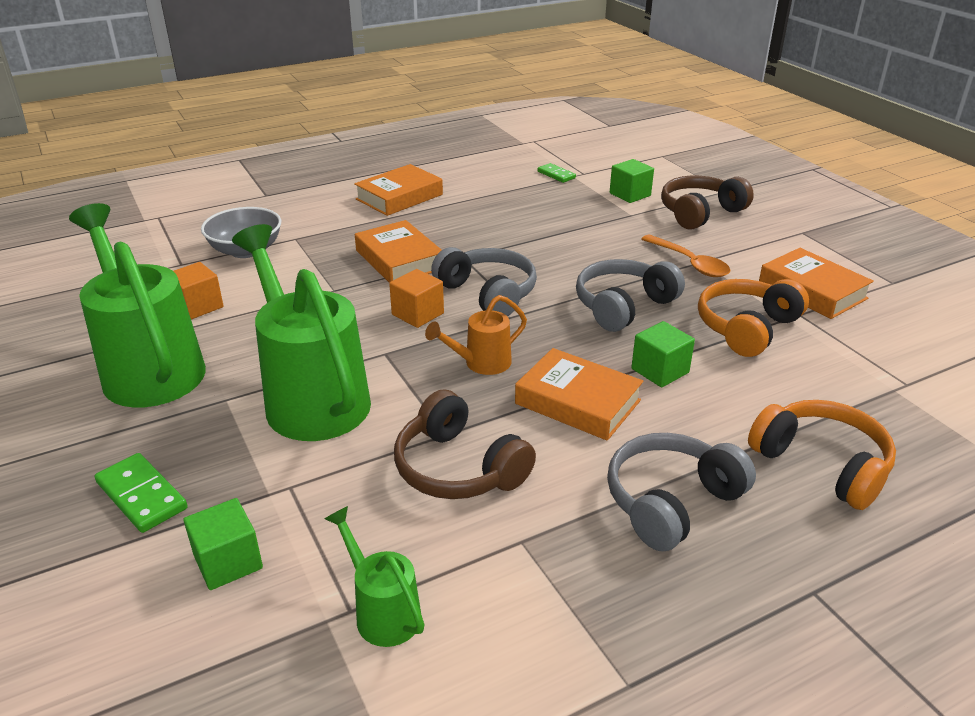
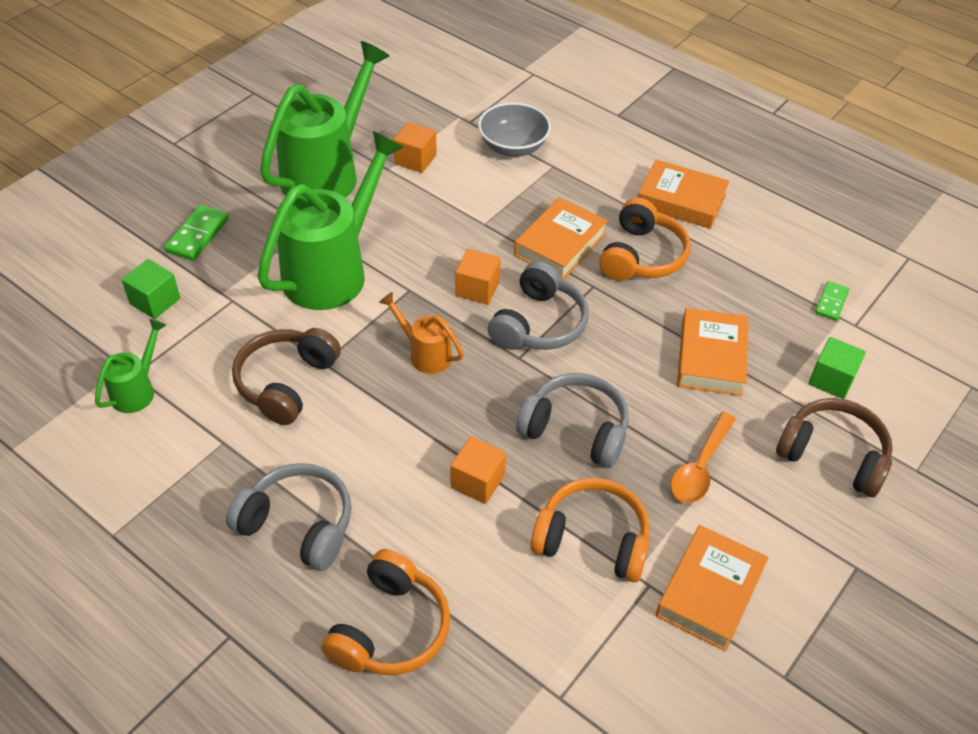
camera: 65 degrees right, 15 degrees up
(447, 228) = (642, 256): none -> orange headphones
(577, 402) = (401, 433): orange book -> orange book (711, 358)
(660, 371) = (477, 481): green cube -> orange cube

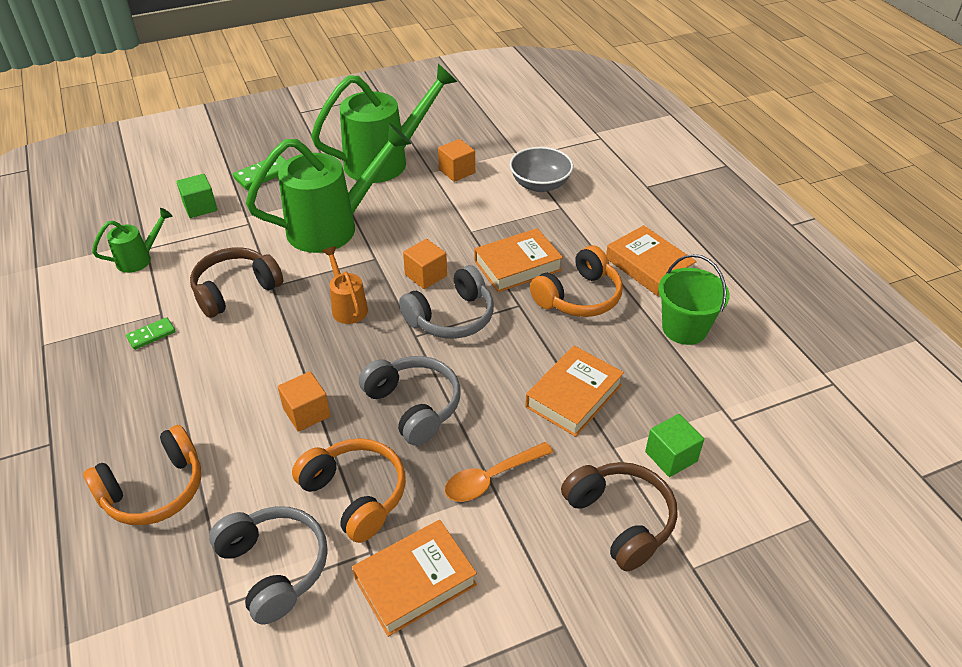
camera: 30 degrees right, 5 degrees down
(298, 524) = (159, 389): grey headphones -> grey headphones (274, 567)
(756, 252) = (684, 328): none -> green bucket
(831, 302) = (723, 393): green domino -> green domino (151, 335)

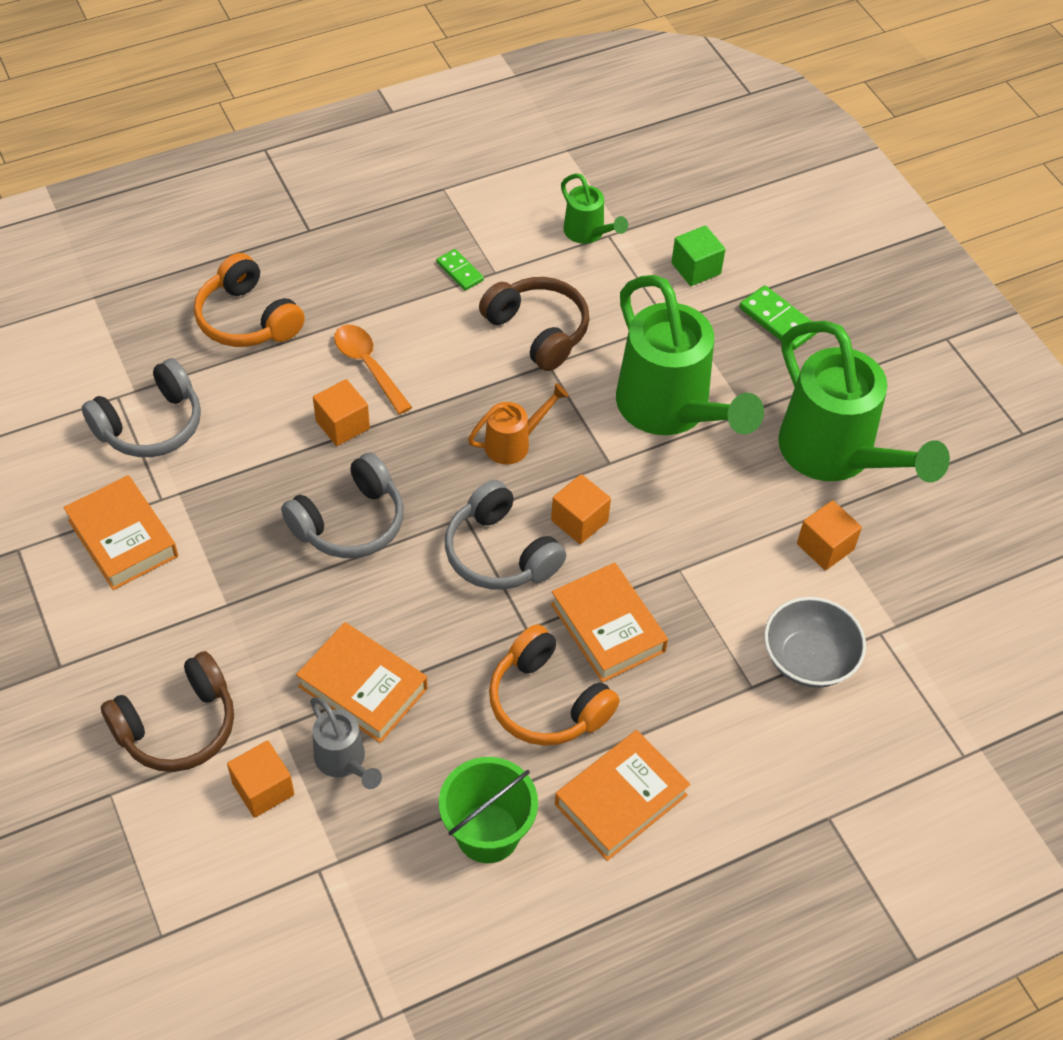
camera: 85 degrees right, 10 degrees up
(355, 495) = (230, 480): orange headphones -> none
(491, 478) = (243, 601): orange spoon -> orange spoon (368, 366)
(639, 407) = (343, 761): none -> grey watering can
(671, 456) = (263, 789): green cube -> orange cube

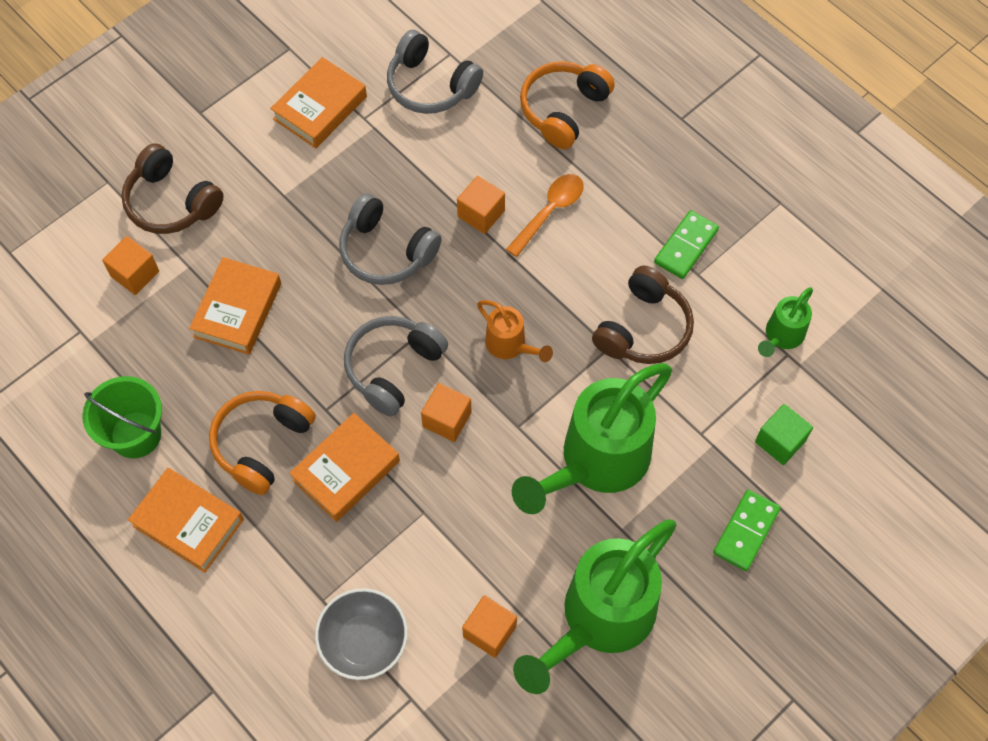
camera: 75 degrees right, 10 degrees up
(343, 761) = (171, 318): grey watering can -> none
(460, 271) = (686, 246): green domino -> green domino, size x1.53

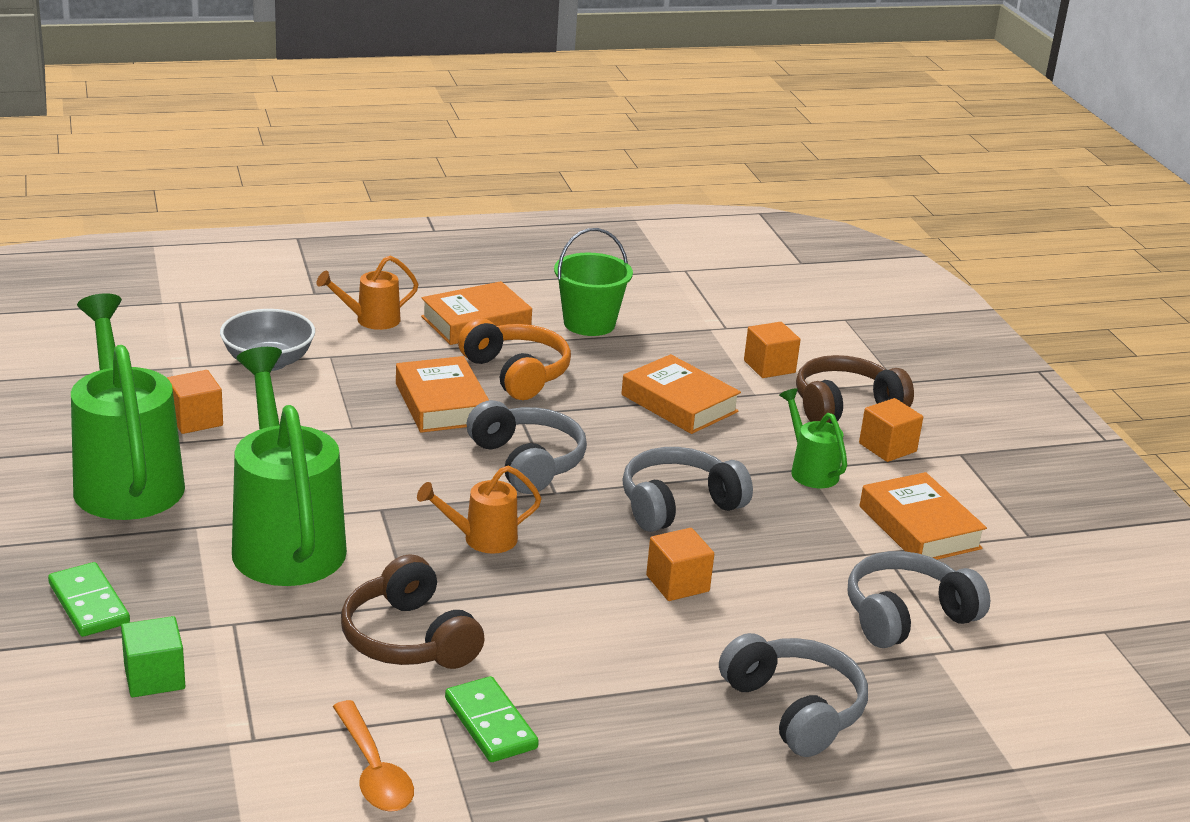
camera: 115 degrees right, 35 degrees down
(237, 608) = (371, 320): none -> orange watering can
(447, 419) = (436, 472): orange cube -> orange cube (887, 447)
(550, 211) = (639, 634): orange spoon -> orange spoon (374, 771)
(563, 110) = (795, 709): orange headphones -> grey headphones
(782, 336) = (283, 746): green watering can -> green watering can (810, 470)

